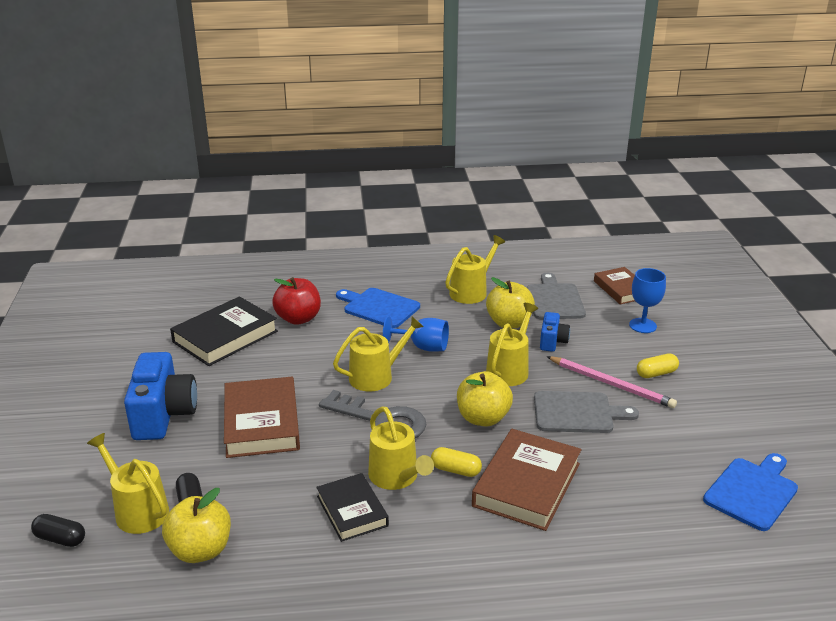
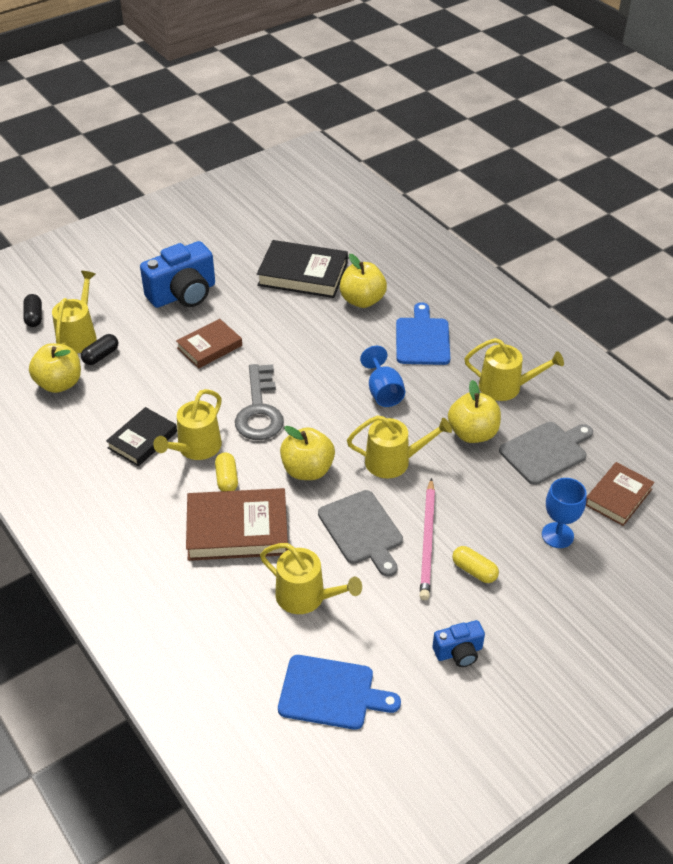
camera: 60 degrees right, 15 degrees up
(261, 423) = (209, 347): brown book -> brown book, size x0.63
(298, 319) = (362, 300): red apple -> yellow apple
(376, 376) = (316, 382): yellow watering can -> yellow watering can (306, 597)
(552, 341) = (466, 475): blue camera -> blue camera (458, 652)

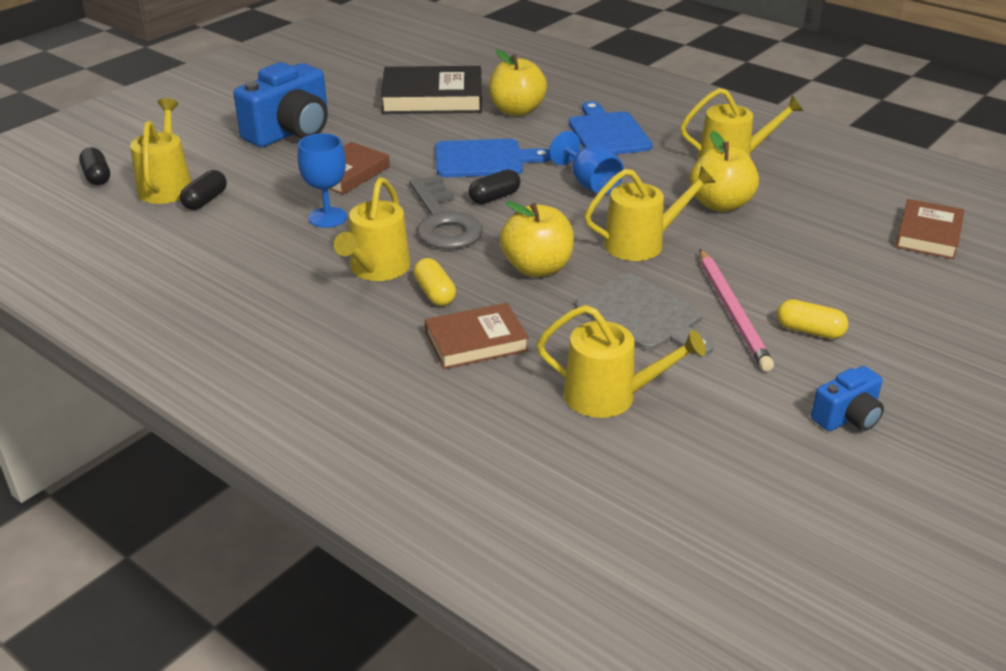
camera: 15 degrees left, 10 degrees down
(59, 383) = (158, 234): yellow apple -> none
(142, 440) = (299, 272): black book -> none
(237, 529) = (476, 341): brown book -> brown book, size x0.63
(306, 393) = (494, 197): none -> black capsule
(331, 693) = (707, 497): blue cutting board -> blue cutting board (483, 159)
(546, 451) = (816, 207): grey cutting board -> none
(557, 535) = (885, 280): blue goblet -> blue goblet (328, 217)

